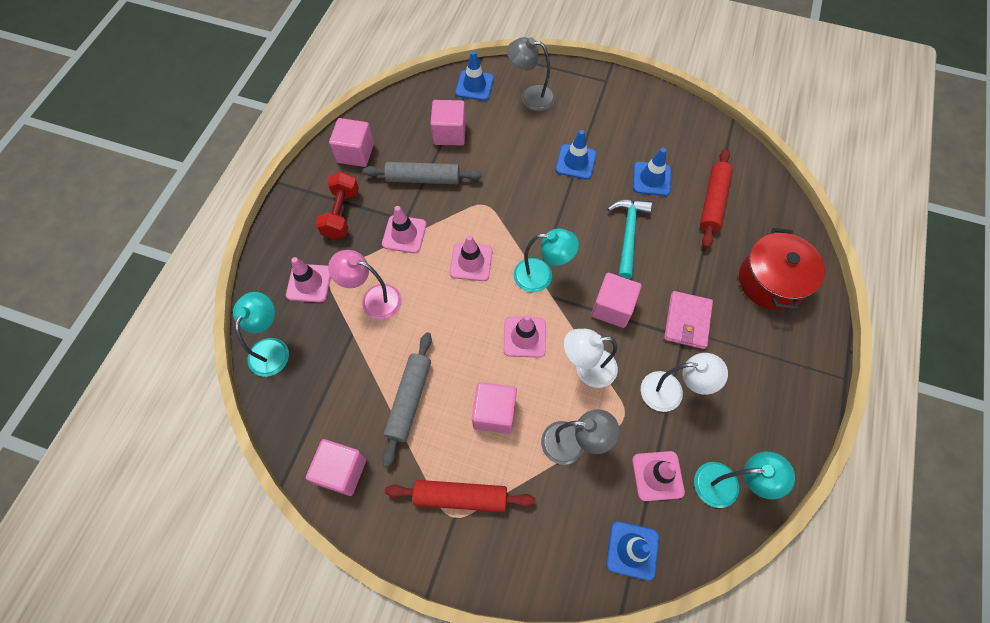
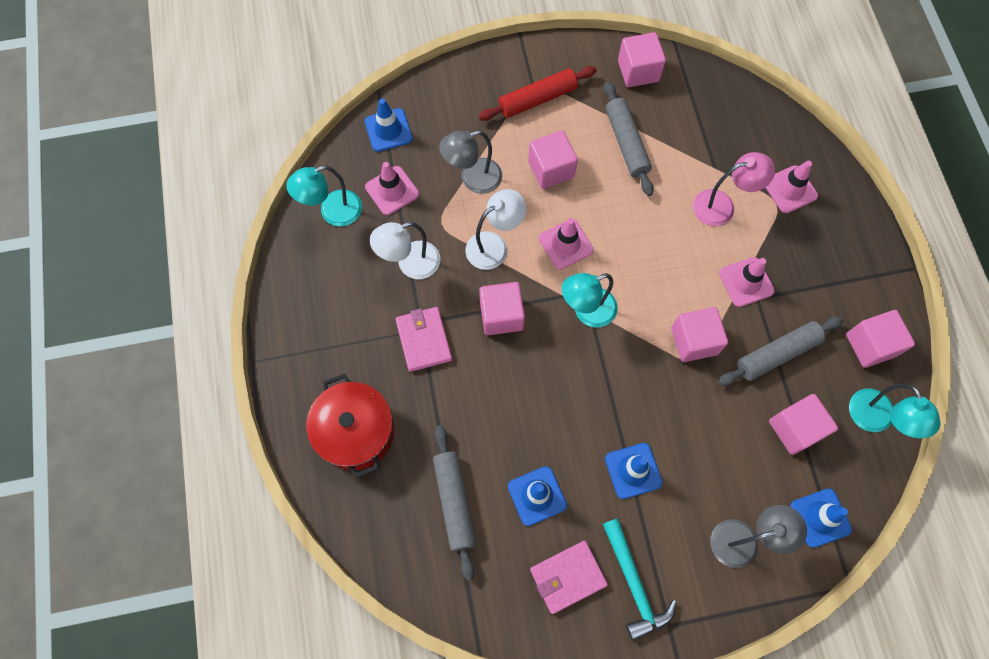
camera: 150 degrees right, 5 degrees up
(272, 348) = (769, 122): turquoise lamp -> turquoise lamp (875, 420)
(341, 214) = (822, 269): red dumbbell -> none
(471, 262) = (662, 289): pink traffic cone -> none
(475, 215) = (694, 341): none -> pink cube
(628, 234) = (527, 406): turquoise hammer -> turquoise hammer (634, 583)
(655, 129) = (568, 577): none -> pink wallet
(713, 202) = (454, 502): red rolling pin -> grey rolling pin

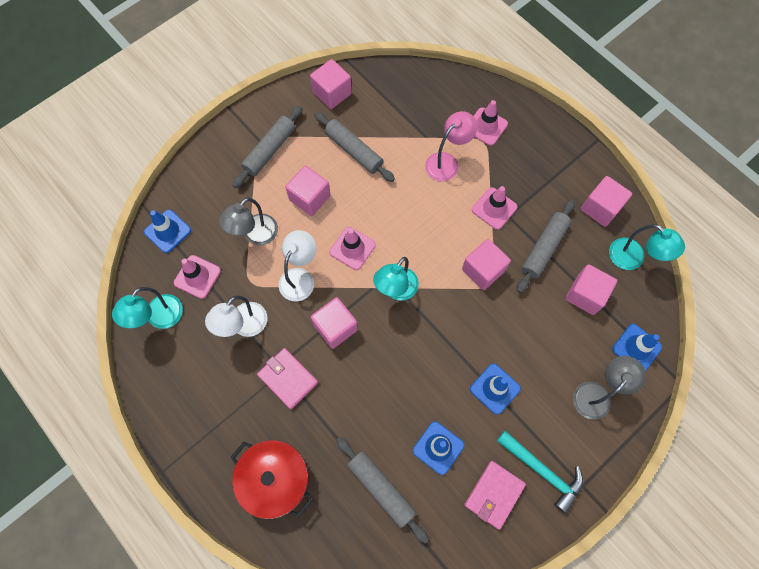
camera: 30 degrees left, 0 degrees up
(537, 99) = (270, 150): red rolling pin -> grey rolling pin

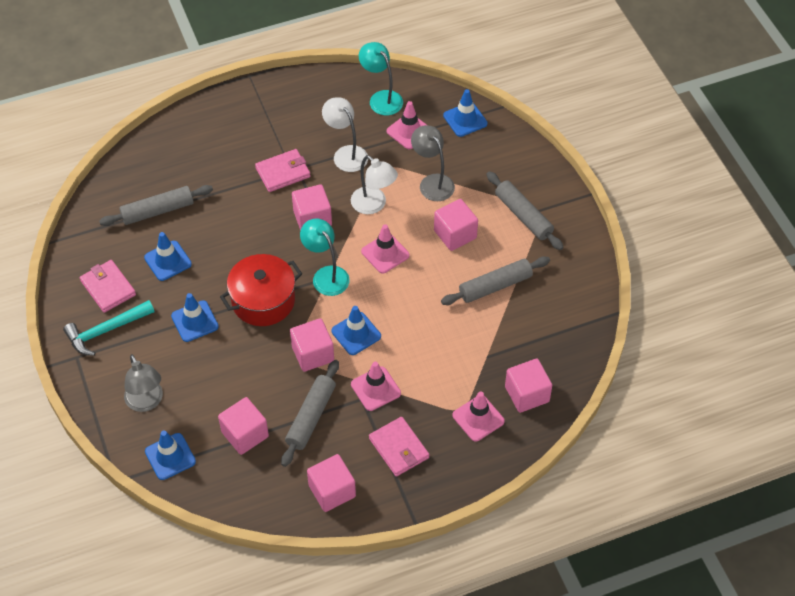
camera: 110 degrees right, 15 degrees down
(276, 479) = (204, 144): red pot -> red pot (263, 301)
(332, 93) = (575, 287): pink cube -> pink cube (527, 394)
(447, 162) = (448, 365): pink lamp -> none
(447, 242) = (356, 333): none -> blue traffic cone
(539, 173) = (399, 448): none -> pink wallet
(543, 248) = (311, 417): grey rolling pin -> grey rolling pin turned 60 degrees clockwise
(632, 259) = (261, 496): turquoise lamp -> none

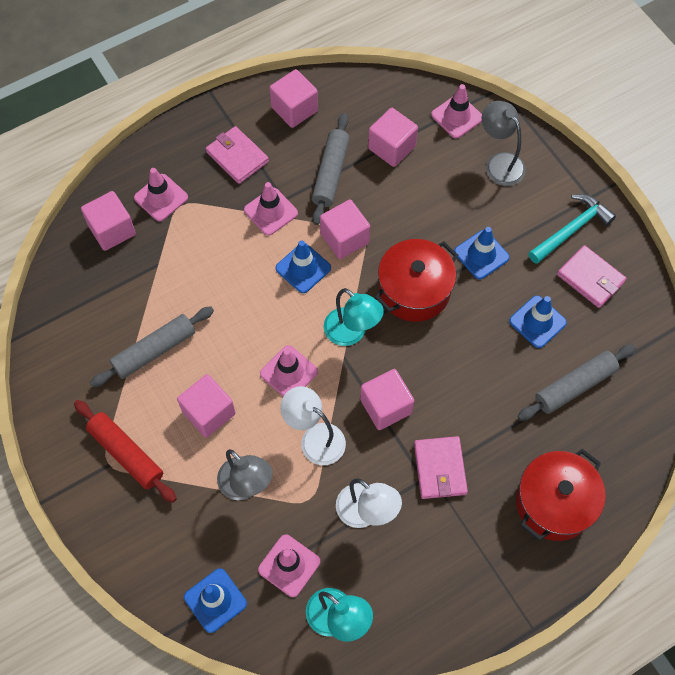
camera: 170 degrees right, 10 degrees up
(170, 456) = (457, 116): blue traffic cone -> pink traffic cone
(206, 140) = (554, 502): none -> red pot
(283, 172) = (440, 469): pink wallet -> pink wallet turned 60 degrees counterclockwise
(523, 216) = (126, 454): grey rolling pin -> red rolling pin

